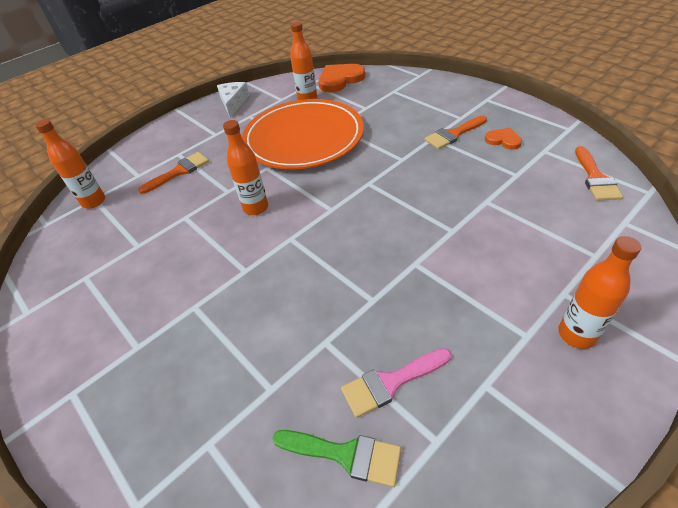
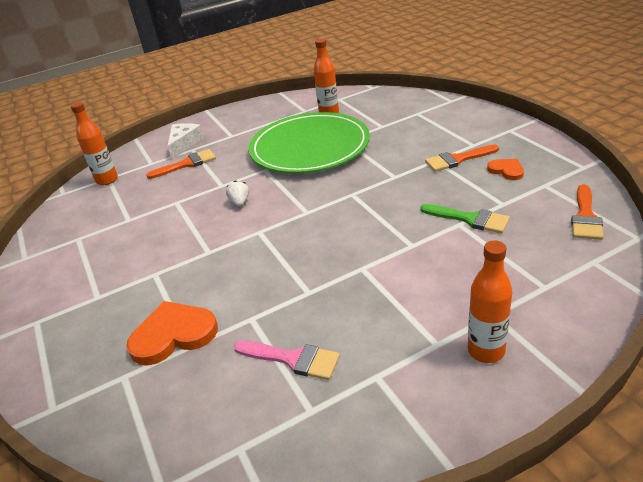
camera: 15 degrees right, 10 degrees down
(233, 103) = (259, 110): white cheese -> white cheese (184, 144)
(256, 208) = (240, 202): orange bottle -> white strawberry
(303, 138) = (309, 147): orange plate -> green plate
(340, 80) = (369, 98): orange heart -> orange heart (173, 335)
(345, 454) = (228, 405): green brush -> green brush (470, 219)
(391, 382) = (292, 359): pink brush -> pink brush turned 150 degrees counterclockwise

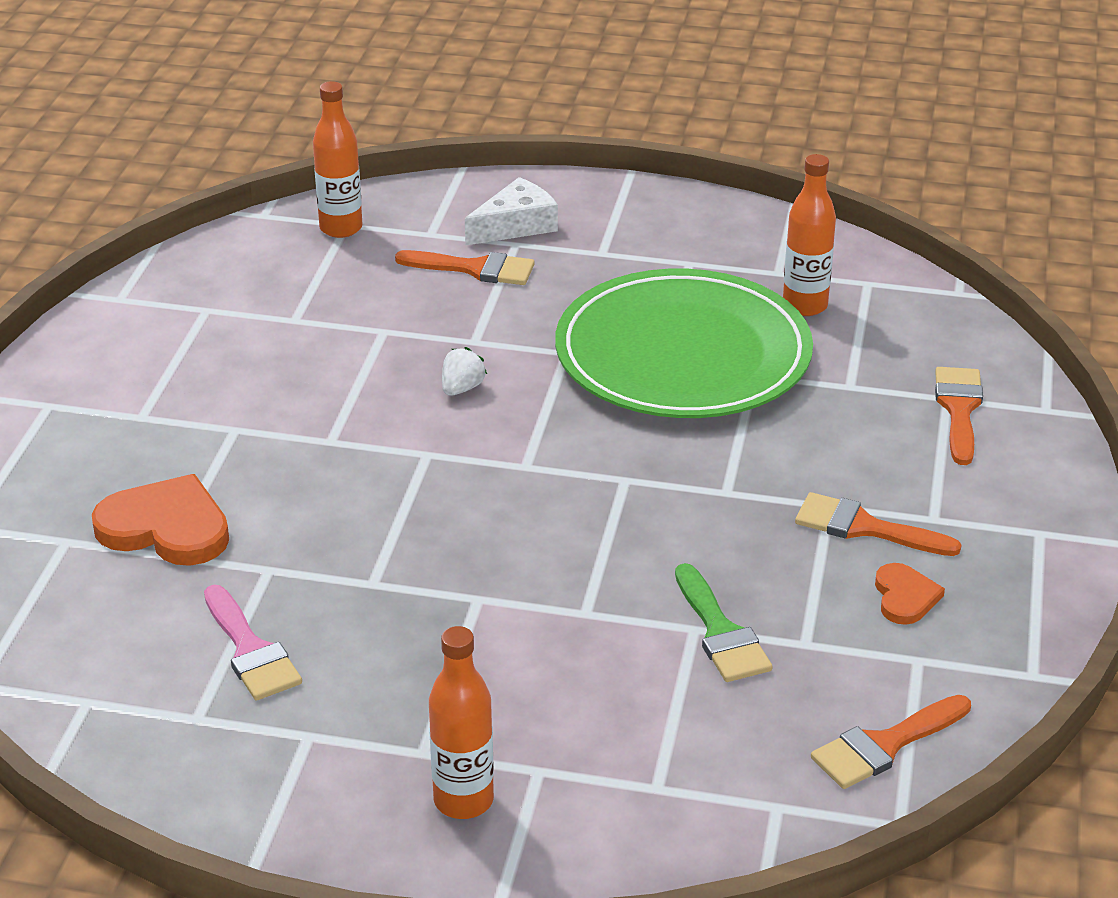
camera: 35 degrees right, 0 degrees up
(426, 114) = (959, 410): none -> orange brush

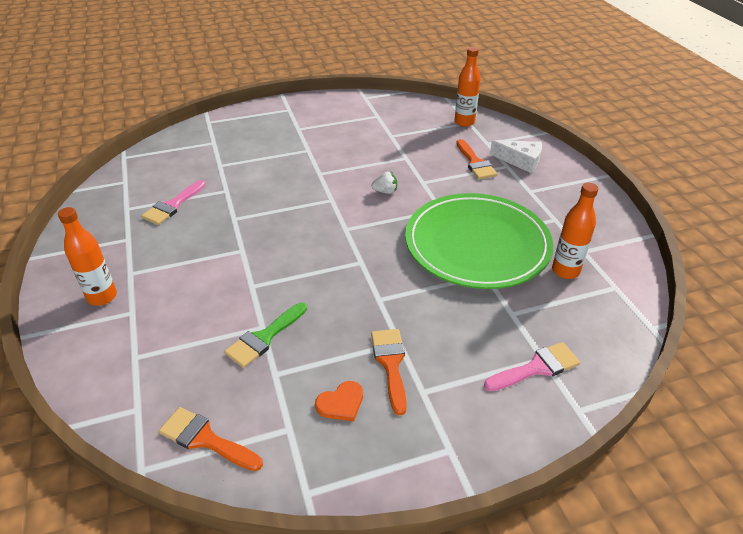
camera: 60 degrees right, 5 degrees up
(166, 527) = (235, 159): orange heart -> none
(959, 410) = (536, 368): orange brush -> pink brush

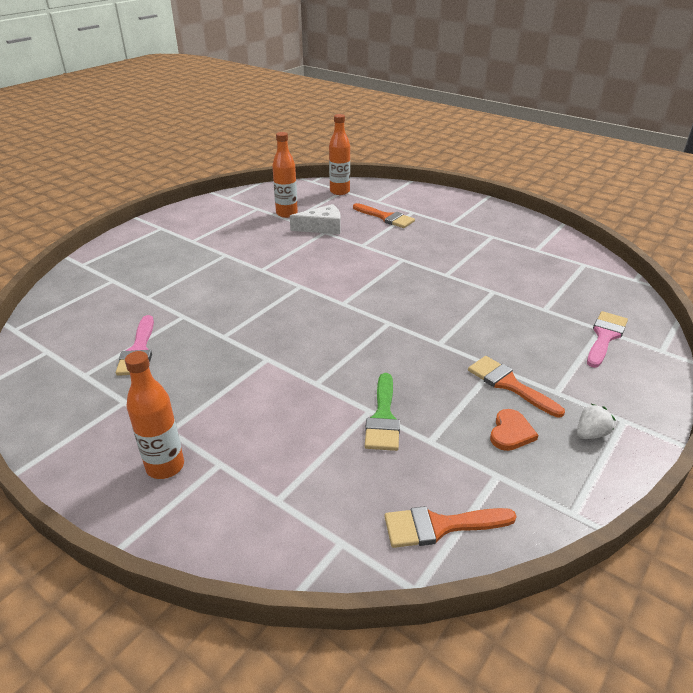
camera: 35 degrees left, 5 degrees down
(385, 191) = (340, 262): white strawberry -> white strawberry (590, 434)
(477, 244) = (461, 273): green plate -> none
(520, 161) = (418, 205): white cheese -> white cheese (322, 227)
(565, 271) = (542, 267): orange bottle -> orange bottle (286, 213)

